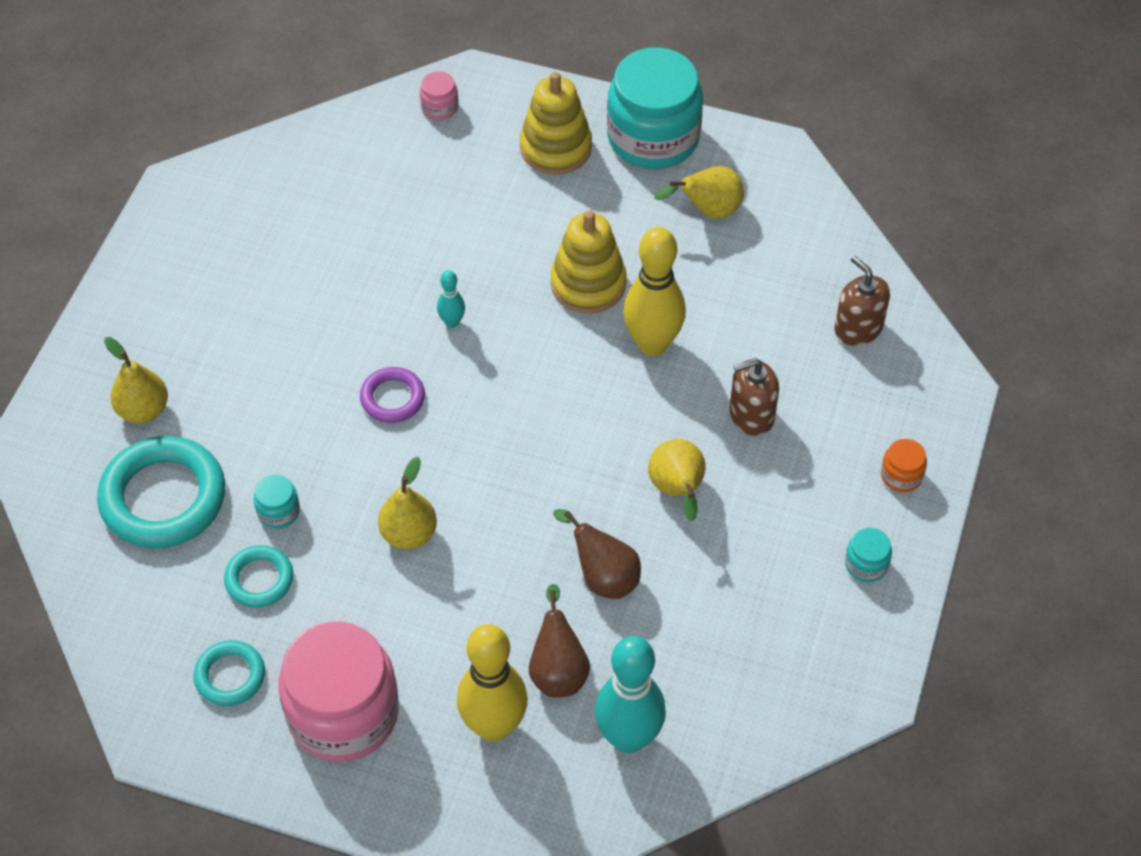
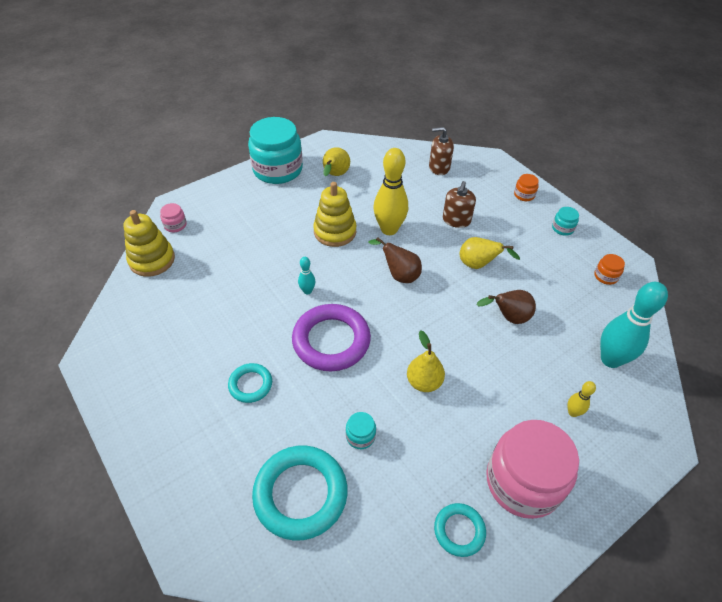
camera: 55 degrees left, 5 degrees down
(143, 410) = (226, 468): yellow pear -> none
(259, 579) = (400, 473): turquoise ring -> turquoise ring (250, 384)
(392, 398) = (331, 341): purple ring -> purple ring, size x1.89
(494, 726) = (573, 412): yellow bowling pin -> yellow bowling pin, size x0.46
(555, 148) = (247, 201): yellow stacking toy -> yellow stacking toy (152, 260)
(558, 670) = (553, 365): brown pear -> brown pear (399, 275)
(803, 668) = (605, 276): none -> orange jar

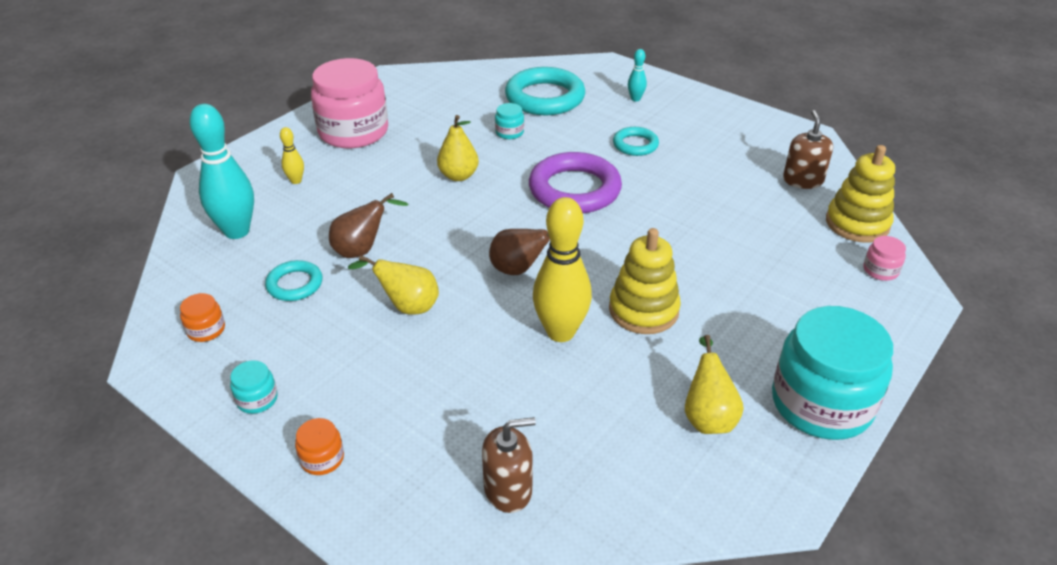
camera: 165 degrees right, 10 degrees down
(307, 291) = (633, 229): turquoise bowling pin -> turquoise bowling pin (635, 99)
(456, 220) = (452, 373): brown soap dispenser -> brown soap dispenser (803, 180)
(459, 531) = (409, 101): turquoise ring -> turquoise ring (295, 284)

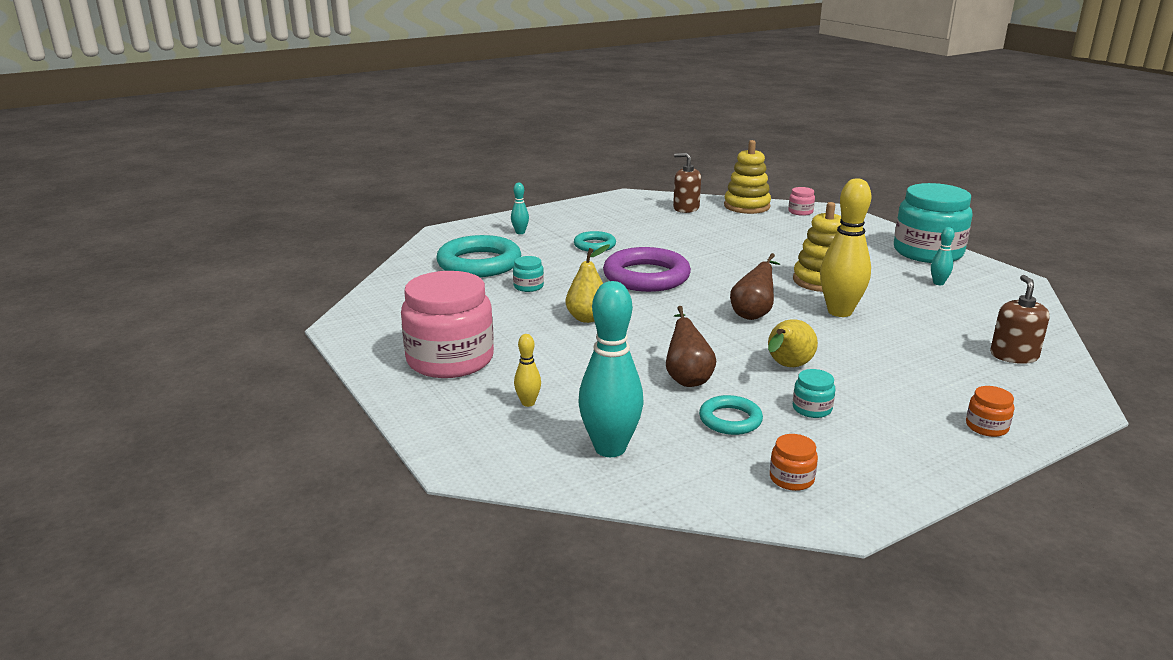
camera: 70 degrees left, 15 degrees down
(257, 399) = (907, 454): turquoise jar -> turquoise jar (812, 409)
(707, 416) = (938, 283): yellow pear -> turquoise bowling pin

